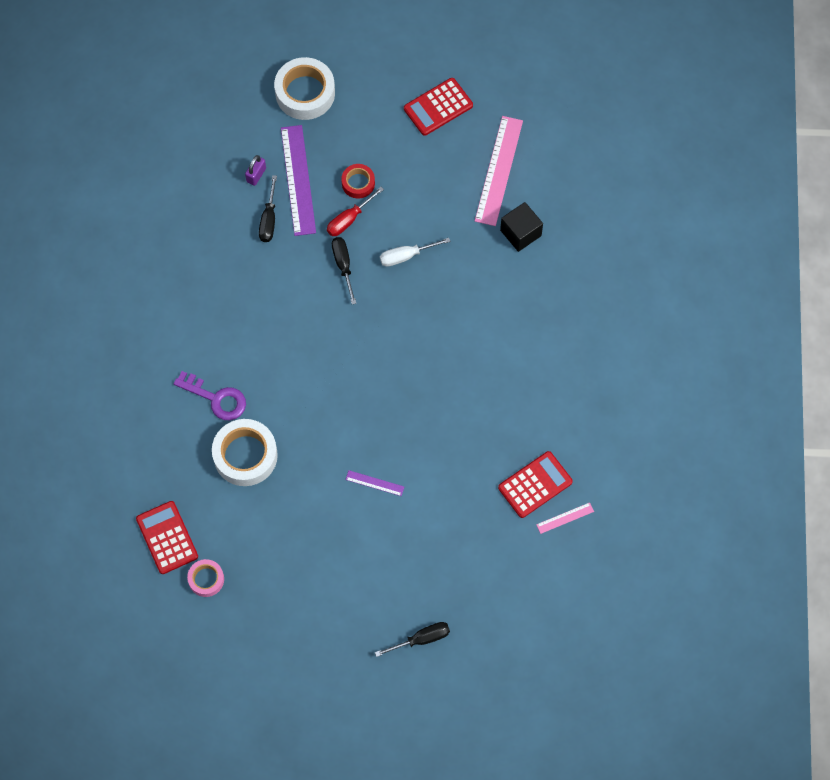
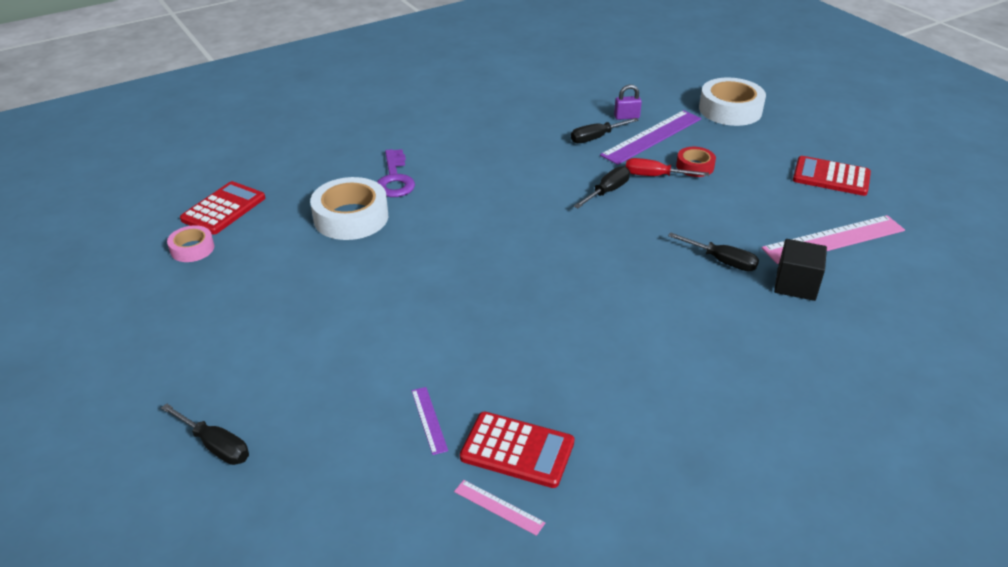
camera: 55 degrees right, 30 degrees down
(374, 483) = (396, 312): purple ruler -> purple ruler (429, 420)
(406, 256) = (666, 222): white screwdriver -> none
(468, 256) = (721, 261): none -> black screwdriver

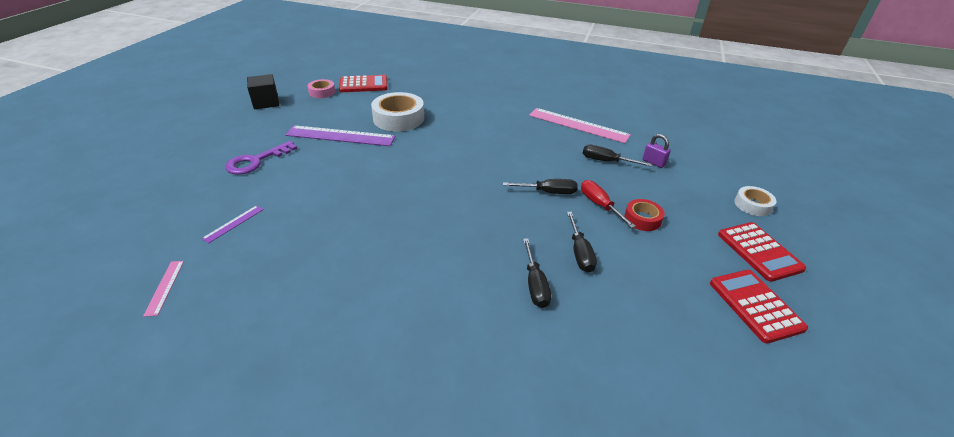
camera: 50 degrees right, 0 degrees up
(215, 445) = (170, 166): black screwdriver -> black screwdriver (579, 252)
(395, 179) = (452, 115): purple key -> purple key (256, 161)
(517, 450) = (225, 271): red calculator -> red calculator (759, 251)
(652, 137) = (647, 183): purple ruler -> purple ruler (340, 136)
(730, 110) = (752, 205): white tape -> white tape, size x0.55
(796, 285) = (556, 345): black cube -> black cube (266, 102)
(833, 239) = (658, 346): pink ruler -> pink ruler (578, 125)

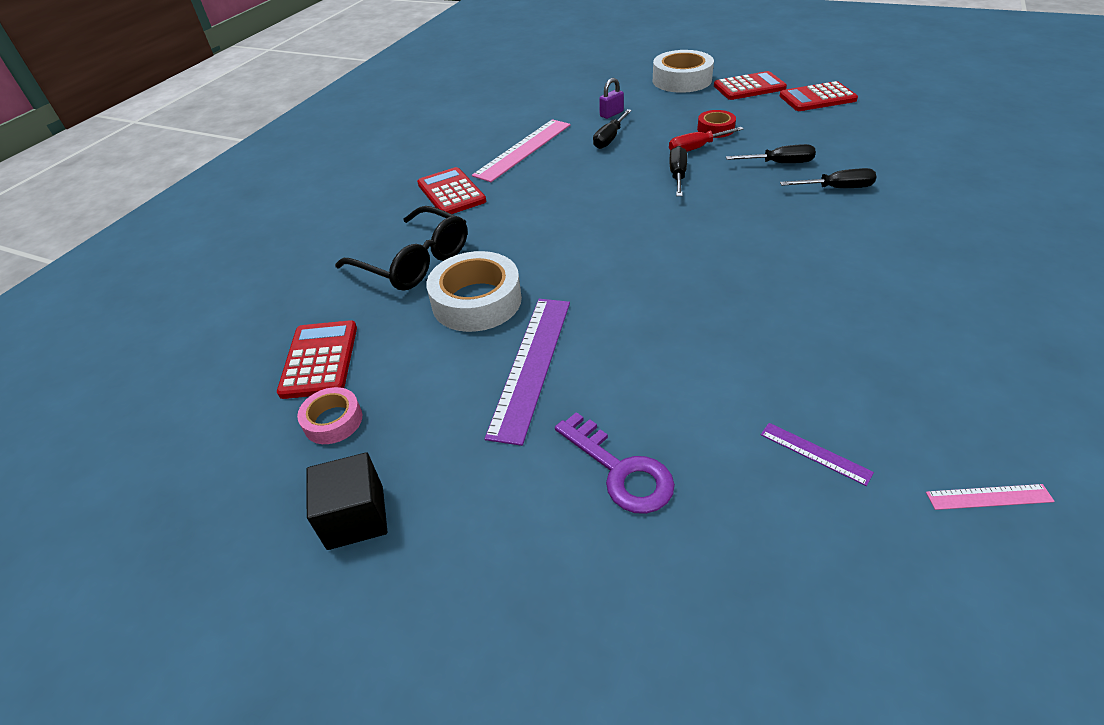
camera: 80 degrees left, 5 degrees up
(439, 99) = (414, 262): none -> black glasses
(514, 103) = (451, 193): none -> red calculator
(752, 205) = (682, 80): white tape -> white tape, size x1.83

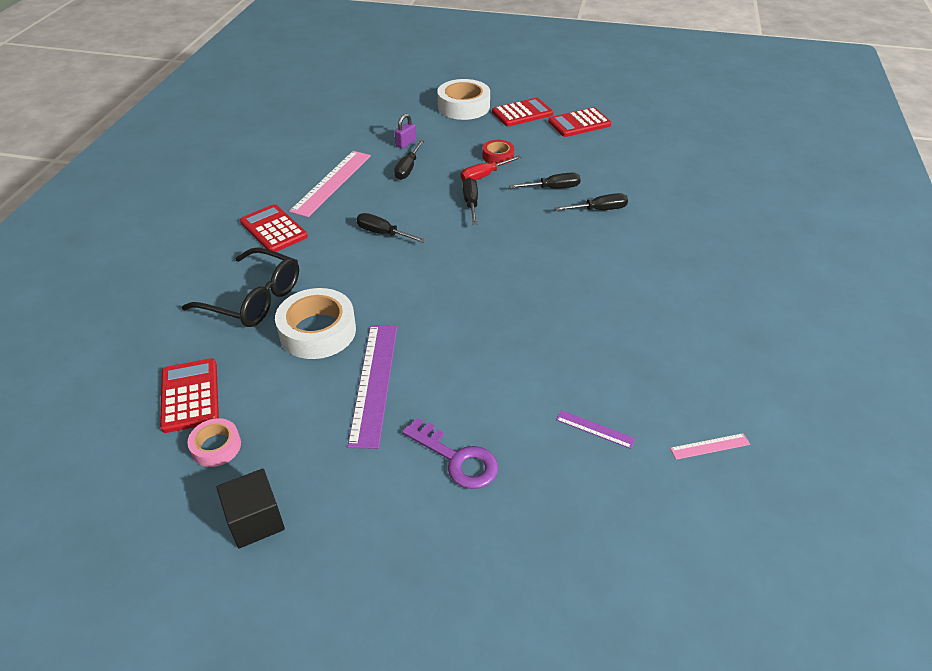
camera: 15 degrees left, 0 degrees up
(571, 202) = (383, 233): none -> black screwdriver

